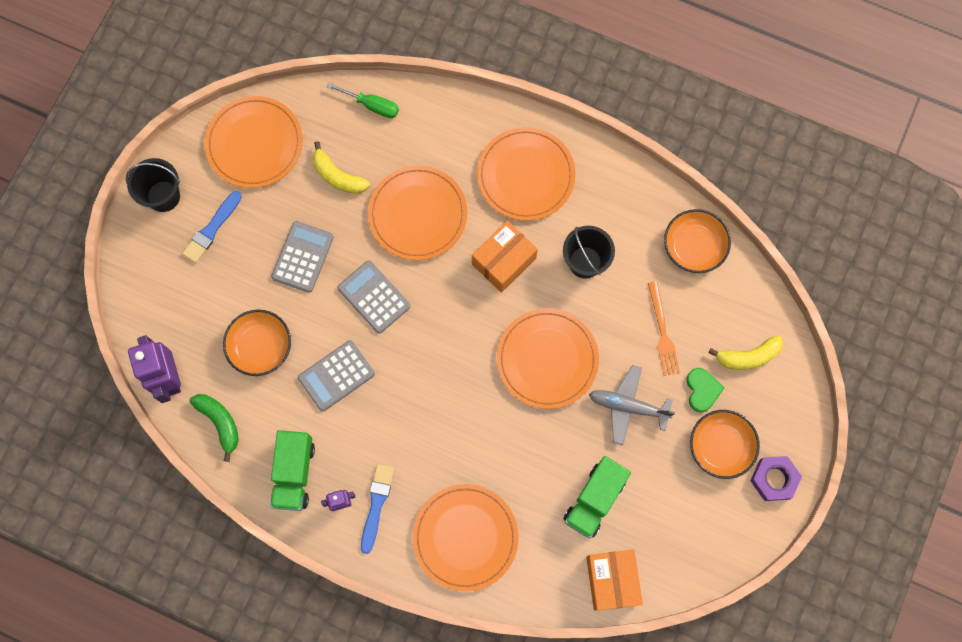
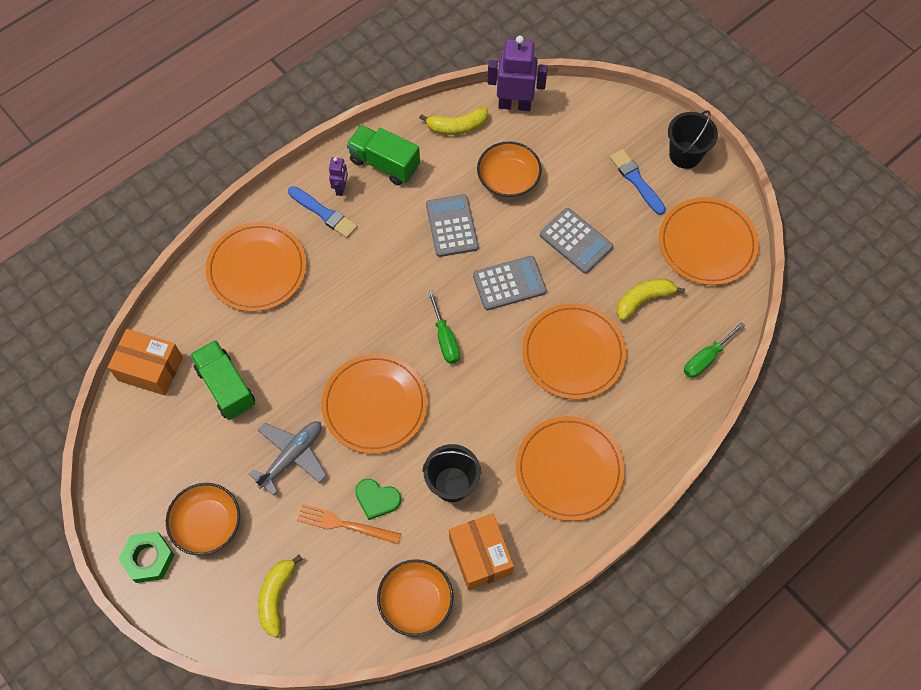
camera: 115 degrees right, 10 degrees down
(220, 422) = (457, 127): green banana -> yellow banana
(455, 328) = (445, 338): none -> green screwdriver
(504, 261) = (489, 409): orange box -> orange box (480, 556)
(702, 390) = (269, 534): green heart -> green heart (377, 499)
(774, 479) = (148, 558): purple nut -> green nut

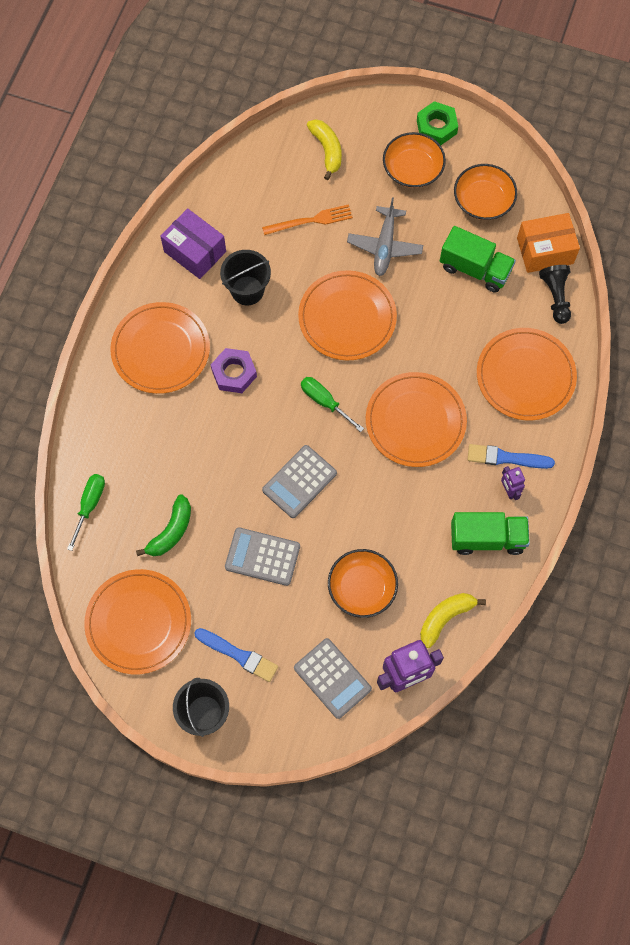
camera: 150 degrees right, 5 degrees up
(176, 321) = (555, 297): none -> black pawn
(377, 499) = (298, 250): green heart -> none
(416, 601) = (224, 198): orange bowl -> orange bowl (483, 201)
(452, 226) = (384, 509): grey calculator -> grey calculator (332, 678)
(480, 556) = (195, 251): orange box -> purple box
(512, 409) = (234, 373): none -> purple nut
(573, 353) = (208, 448): orange plate -> orange plate (415, 421)
(643, 300) = (171, 531): yellow banana -> green banana

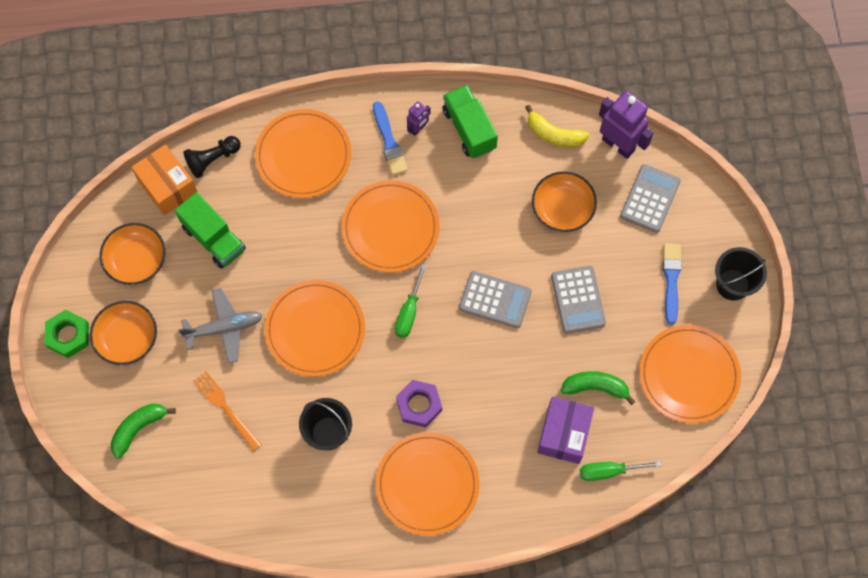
camera: 115 degrees left, 0 degrees up
(195, 251) = (308, 503): purple box -> purple box (564, 434)
(327, 150) = (138, 428): yellow banana -> green banana
(475, 269) = (213, 238): green truck -> green truck turned 135 degrees clockwise

